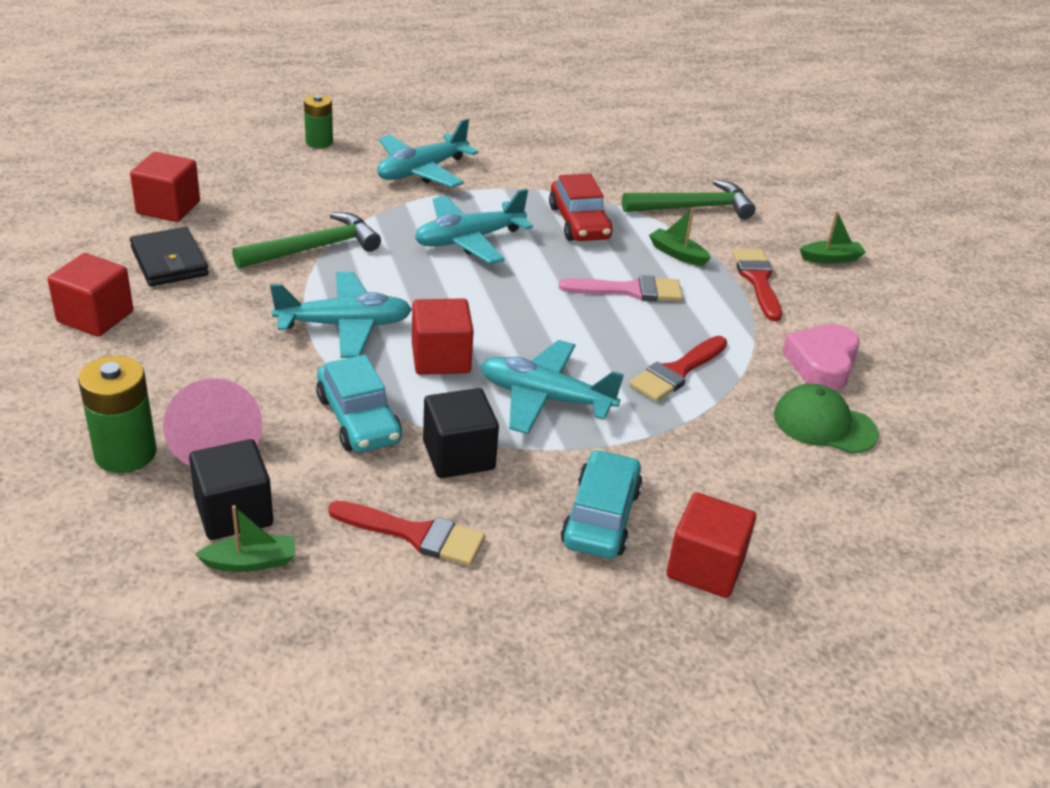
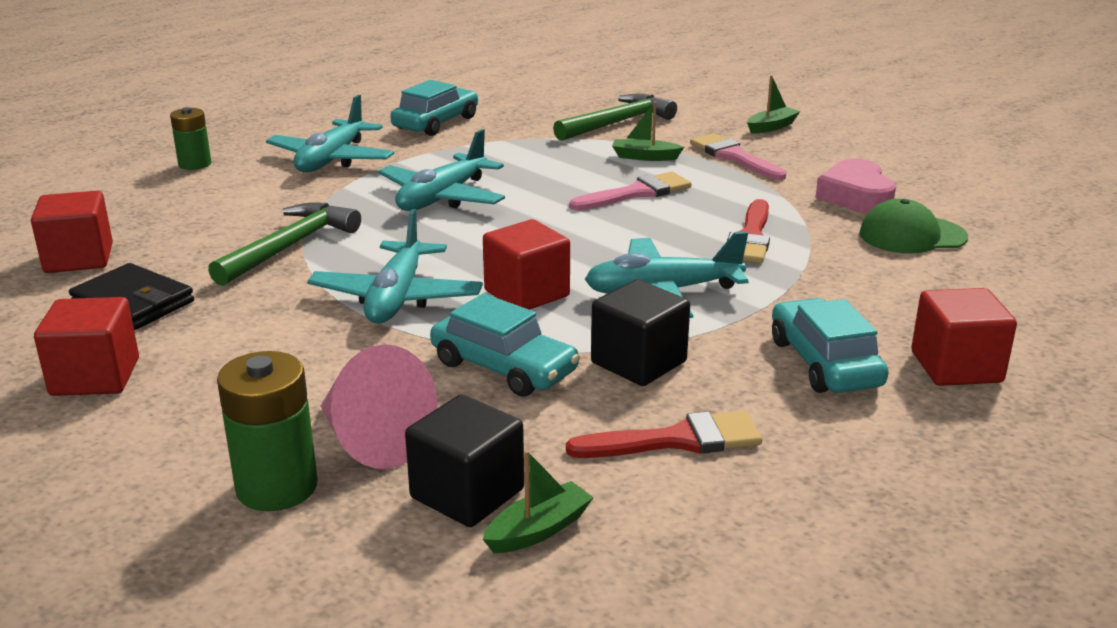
camera: 25 degrees left, 10 degrees down
(344, 325) = (397, 298): turquoise plane -> turquoise plane turned 135 degrees clockwise
(539, 158) = (436, 123): none -> turquoise car
(579, 222) = (531, 158): red car -> none
(757, 280) = (733, 156): red brush -> pink brush

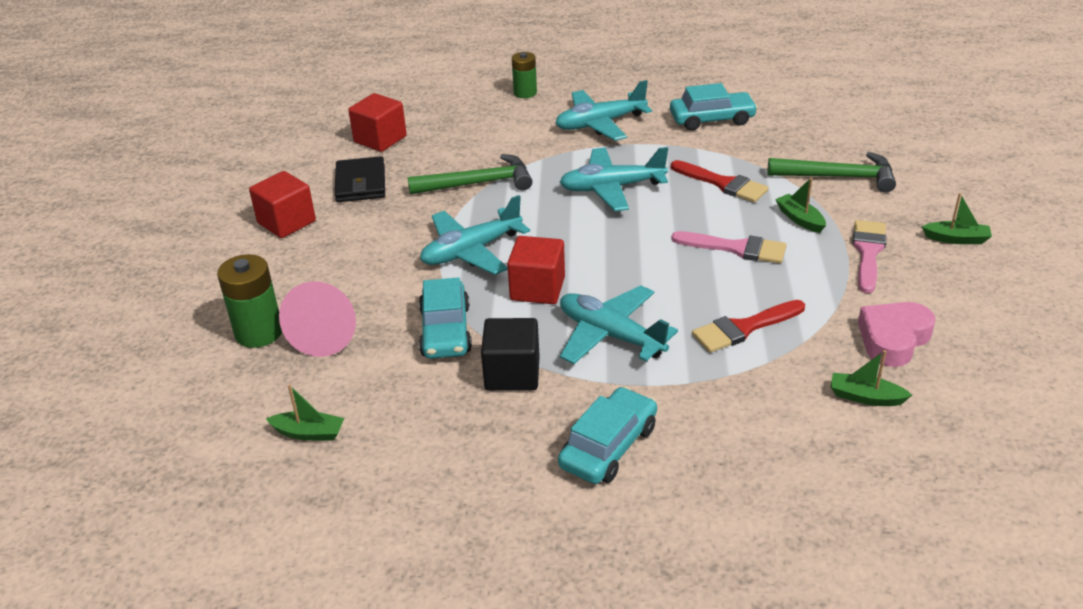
camera: 50 degrees right, 10 degrees up
(467, 493) = (315, 392): black cube -> none
(677, 440) = (445, 434): red brush -> red brush (723, 184)
(912, 235) = (865, 397): green cap -> green boat
(956, 367) = (681, 508): red cube -> none

